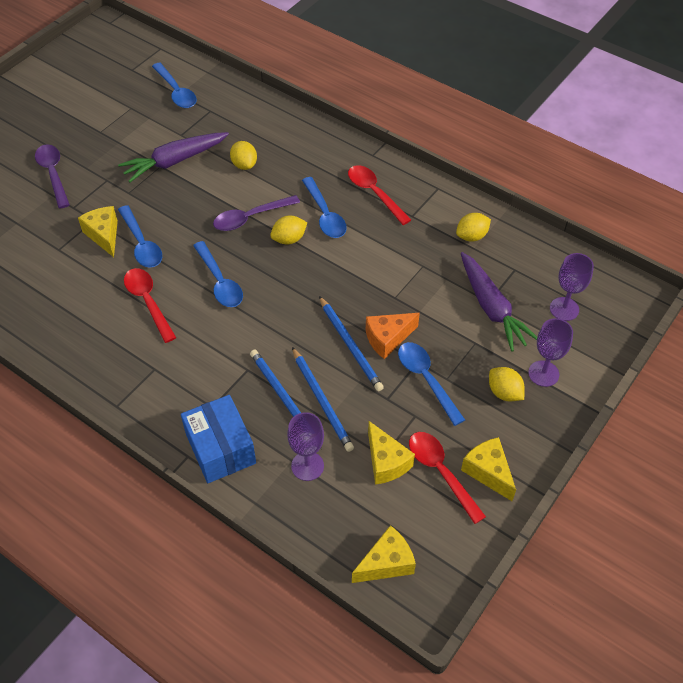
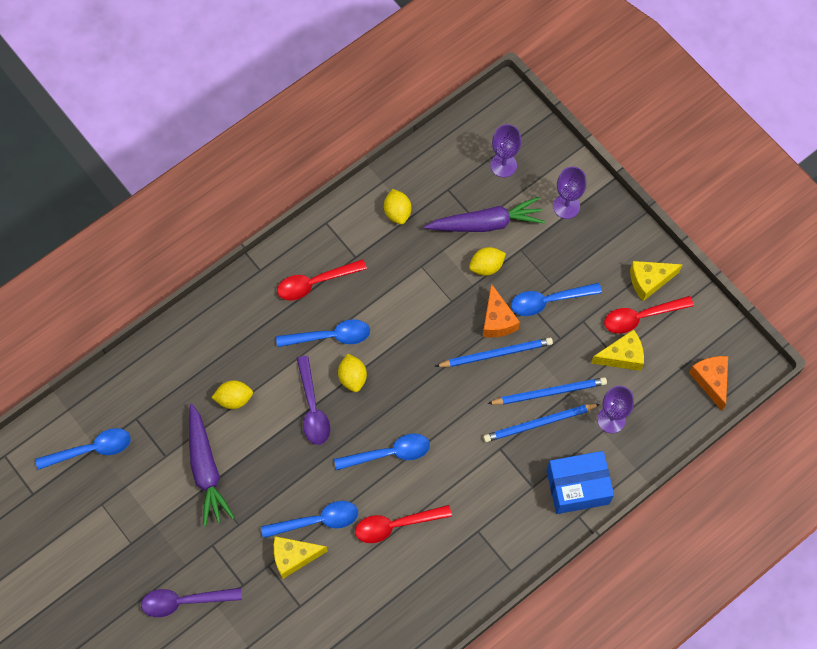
camera: 75 degrees left, 15 degrees up
(386, 563) = (711, 381): yellow cheese -> orange cheese
(504, 392) = (577, 243): yellow lemon -> yellow lemon (486, 266)

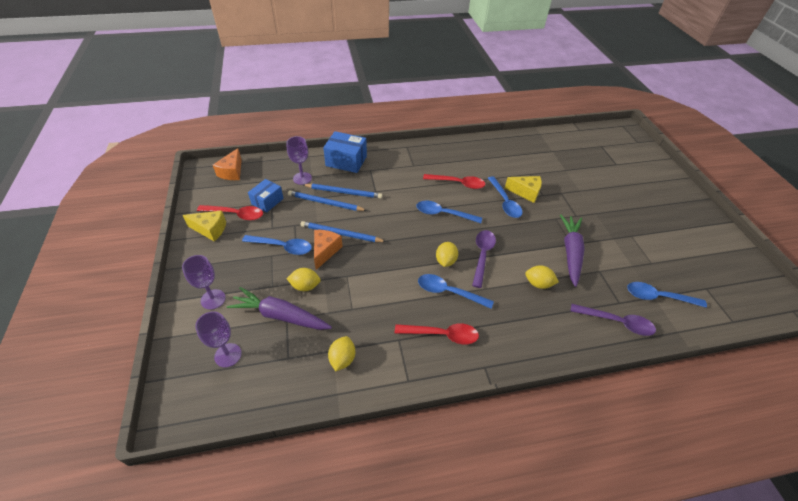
camera: 155 degrees left, 20 degrees down
(185, 601) = (599, 198): purple spoon -> purple spoon (616, 322)
(317, 521) = (504, 202): blue spoon -> blue spoon turned 120 degrees counterclockwise
(622, 356) = (267, 201): yellow cheese -> blue box

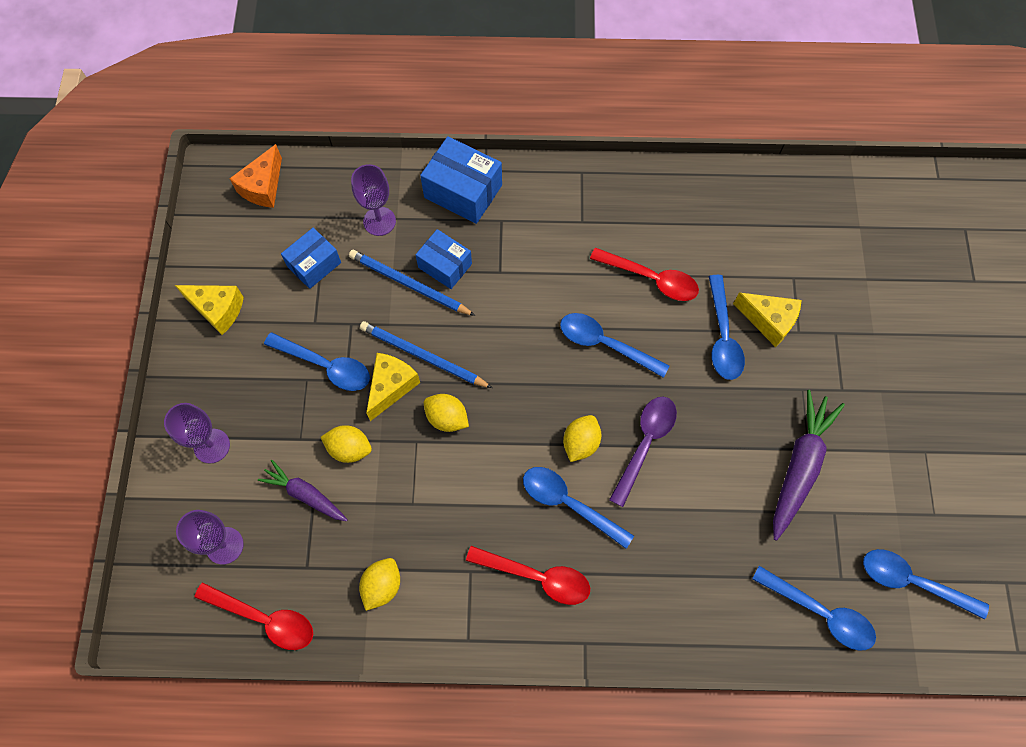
camera: 15 degrees right, 20 degrees up
(236, 214) = (260, 284): red spoon -> red spoon (264, 618)
(280, 315) = (305, 494): purple carrot -> purple carrot, size x0.62
(325, 251) = (391, 387): orange cheese -> yellow cheese
(344, 192) = (445, 266): blue pencil -> blue box
(538, 284) = (719, 516): yellow lemon -> yellow lemon (447, 418)
(616, 322) = (820, 612): purple spoon -> blue spoon

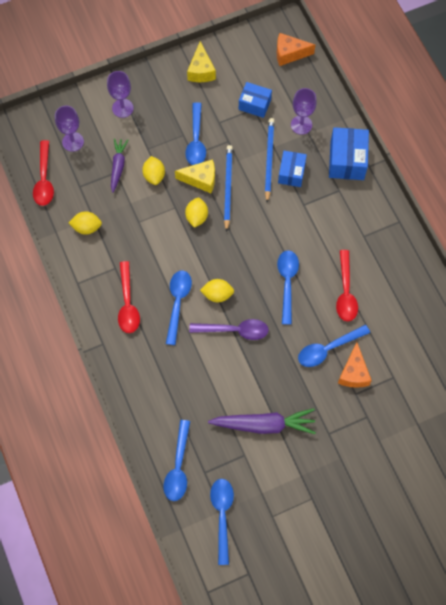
camera: 65 degrees right, 0 degrees up
(768, 321) = (353, 373): yellow cheese -> orange cheese

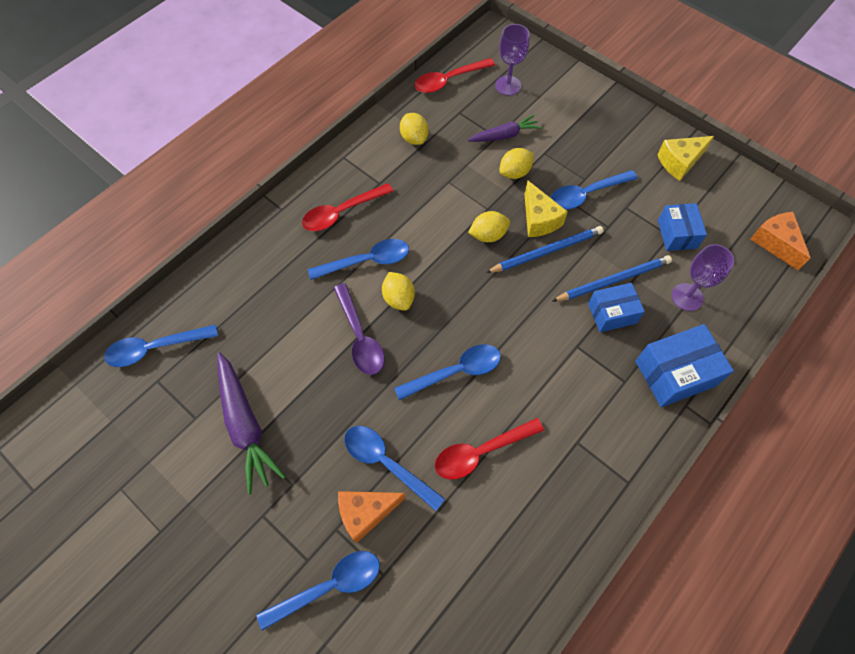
camera: 65 degrees right, 5 degrees down
(122, 108) = (578, 111): purple goblet -> none
(222, 515) = (105, 425): blue spoon -> blue spoon (329, 586)

